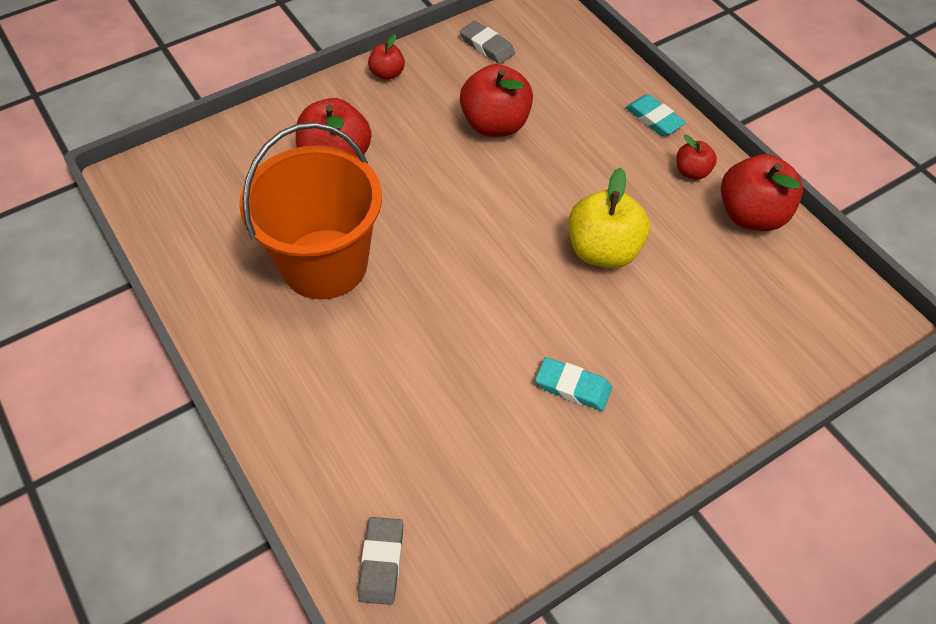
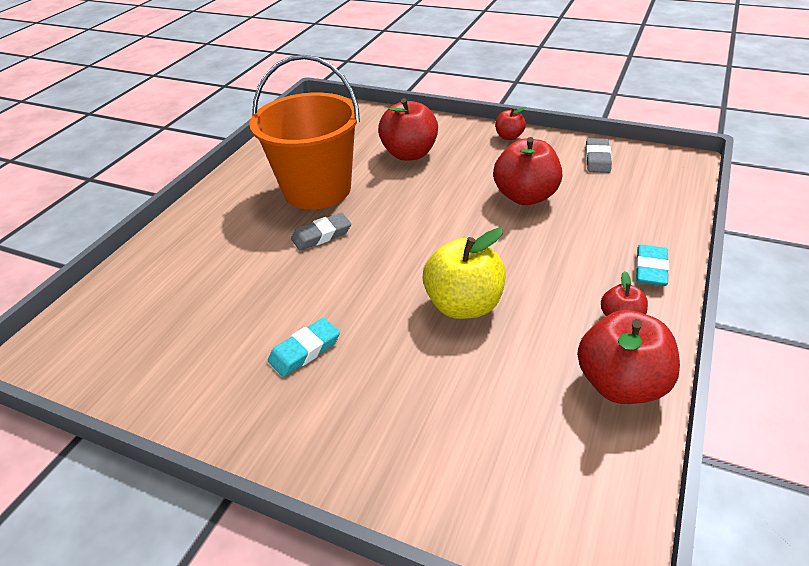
camera: 60 degrees right, 15 degrees down
(381, 562) = (87, 323): grey eraser -> grey eraser (321, 235)
(573, 386) = (305, 350): turquoise eraser -> turquoise eraser turned 60 degrees clockwise

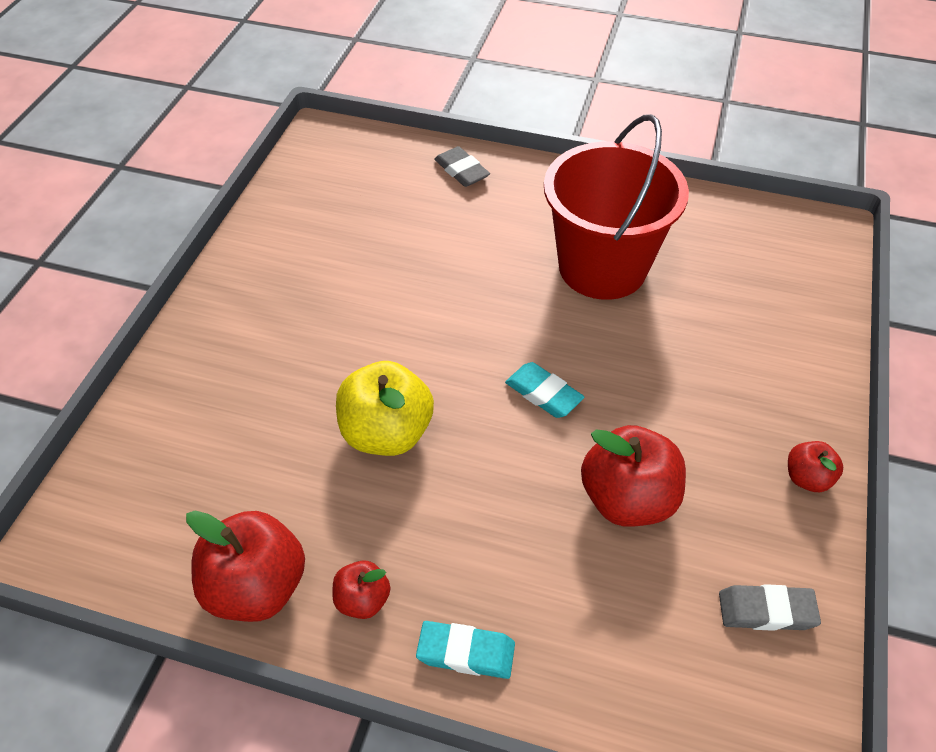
camera: 80 degrees right, 10 degrees up
(305, 350) = (319, 306): turquoise eraser -> turquoise eraser (543, 393)
(317, 190) = (602, 267): orange bucket -> red bucket
(321, 235) = (507, 288): grey eraser -> grey eraser (461, 171)
(409, 154) = (716, 352): red apple -> none

